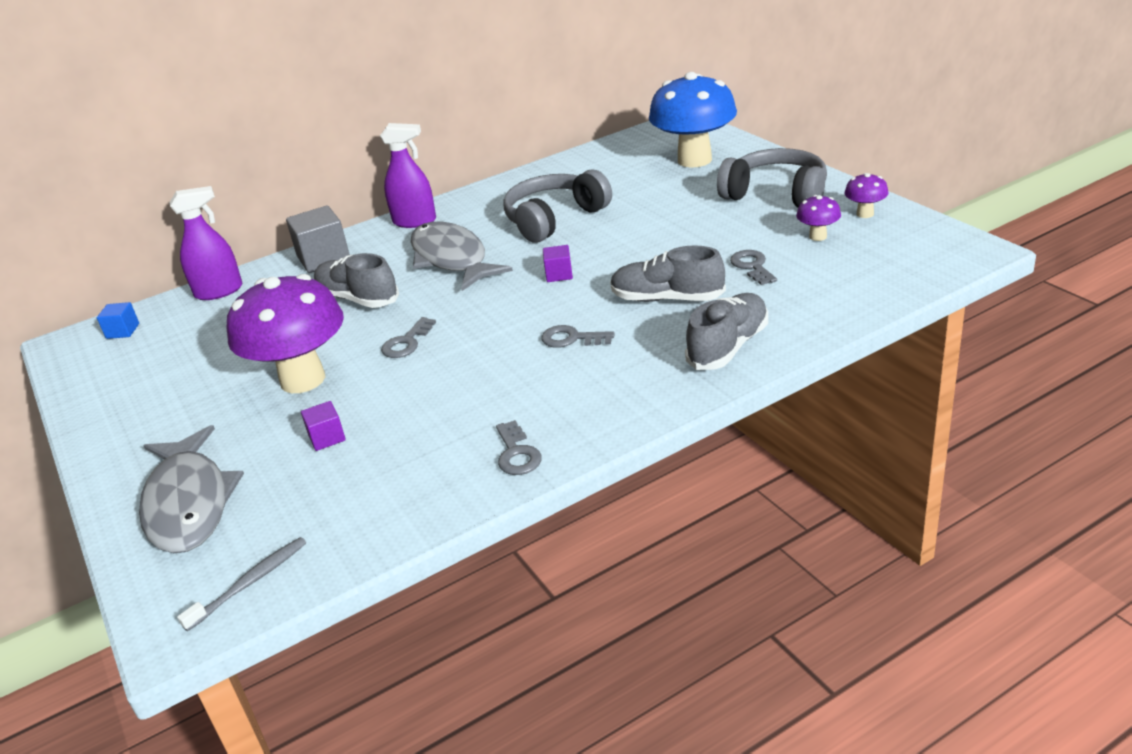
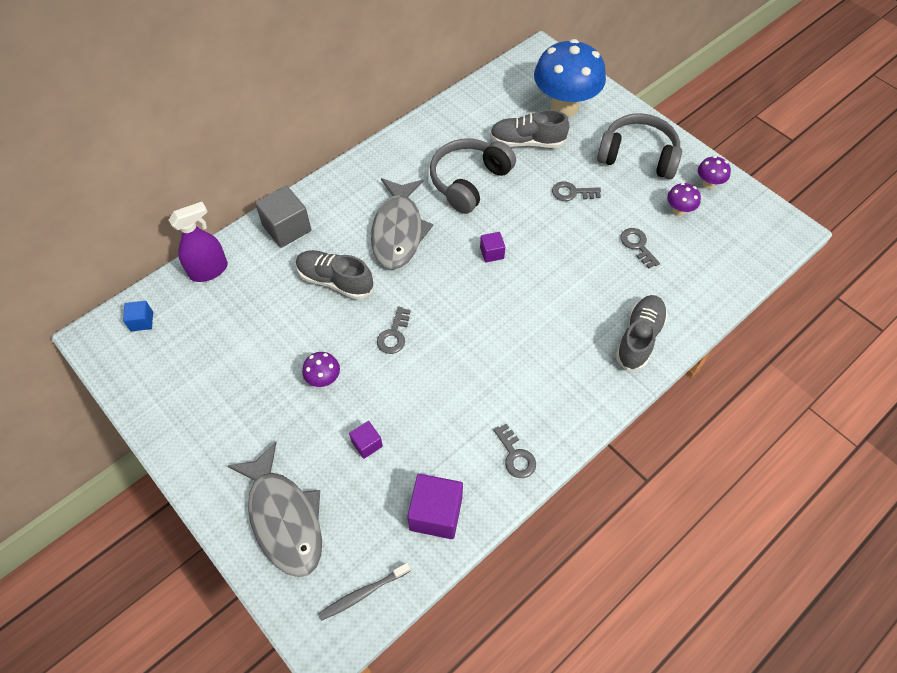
camera: 15 degrees left, 25 degrees up
(250, 583) = (363, 593): grey toothbrush -> grey toothbrush turned 150 degrees counterclockwise
(303, 380) = (324, 379): purple mushroom -> purple mushroom, size x0.43
(385, 506) = (436, 513): none -> purple cube
(415, 221) = (351, 180): purple spray bottle -> none
(452, 259) = (398, 231): grey fish -> grey fish turned 135 degrees counterclockwise
(571, 339) = (522, 330): grey key -> grey key (572, 193)
(667, 299) = (582, 283): grey shoe -> grey shoe (527, 142)

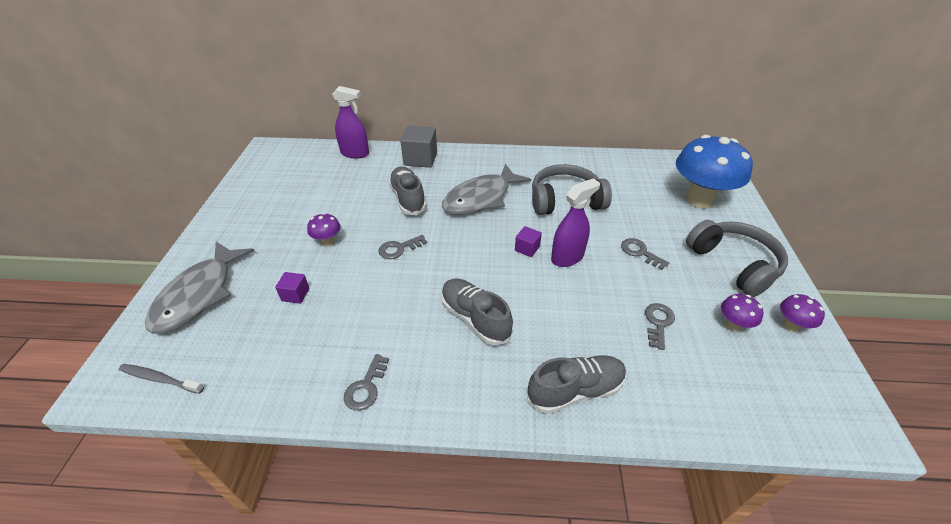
camera: 45 degrees right, 15 degrees down
(142, 321) = (293, 155): blue cube -> none
(436, 513) = (266, 373): purple cube -> none
(527, 142) = (640, 203): grey shoe -> grey shoe (475, 318)
(528, 237) = (567, 257): none -> purple spray bottle

